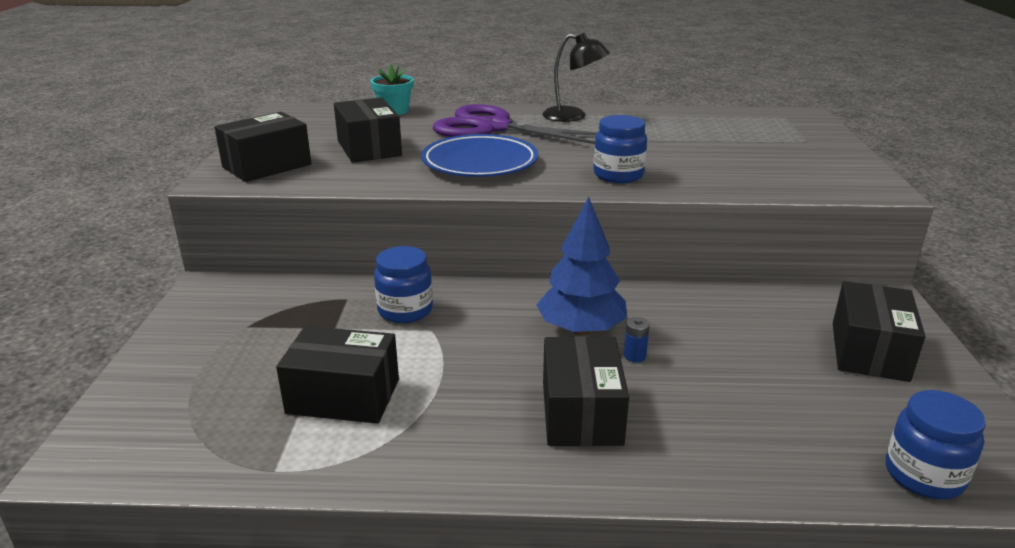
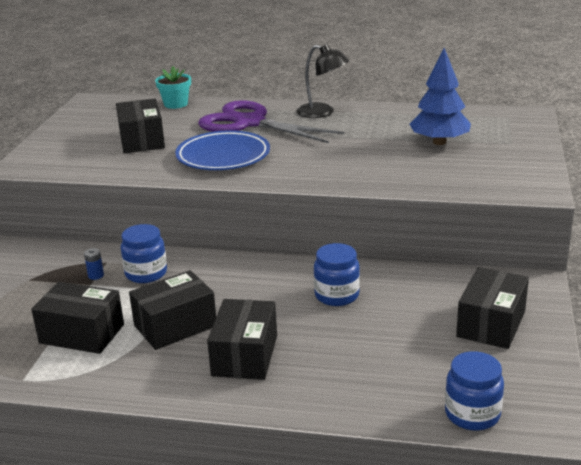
camera: 10 degrees right, 0 degrees up
(267, 166) = (59, 154): black box -> black box (175, 326)
(581, 329) = (272, 295): blue tree -> blue tree (439, 142)
(618, 175) = (328, 171): blue jar -> blue jar (337, 295)
(634, 356) = (304, 317): blue battery -> blue battery (96, 275)

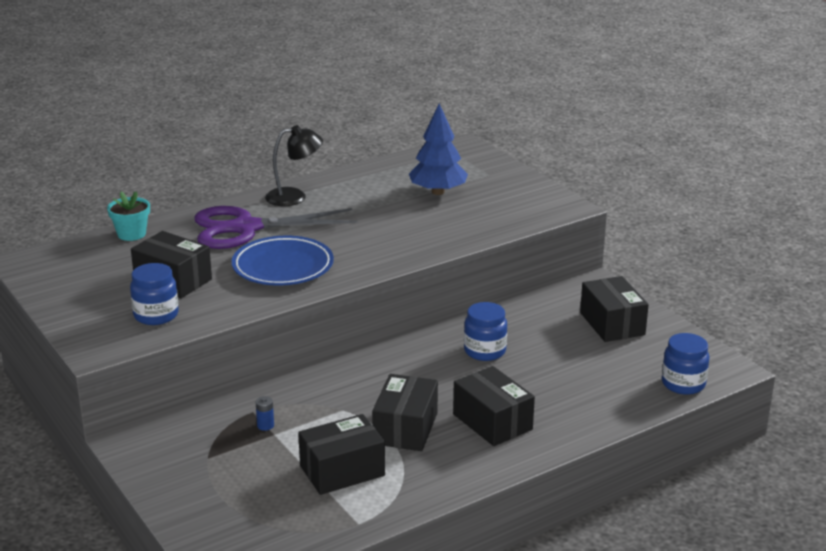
camera: 45 degrees left, 0 degrees up
(146, 273) = (307, 404): blue jar -> blue jar (156, 315)

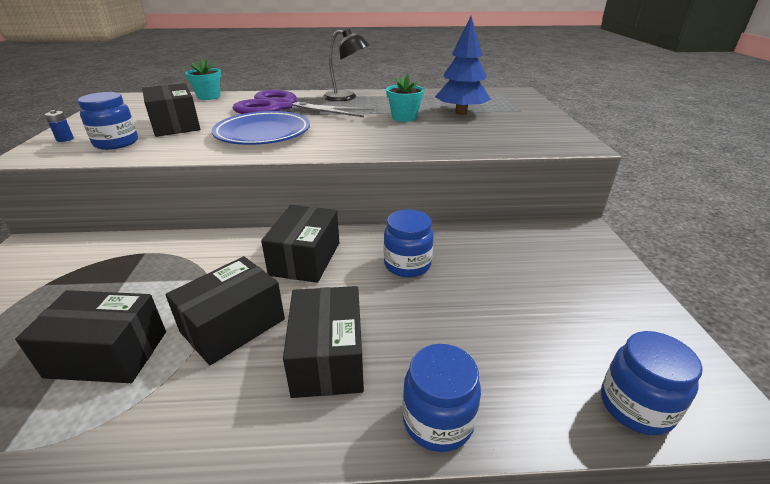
camera: 30 degrees right, 5 degrees up
(265, 425) = (131, 270): blue battery -> blue battery (65, 139)
(390, 211) = (404, 117): none -> turquoise flower pot
(585, 426) = (438, 421): none -> blue jar
(612, 324) = (575, 279): black box -> black box (305, 258)

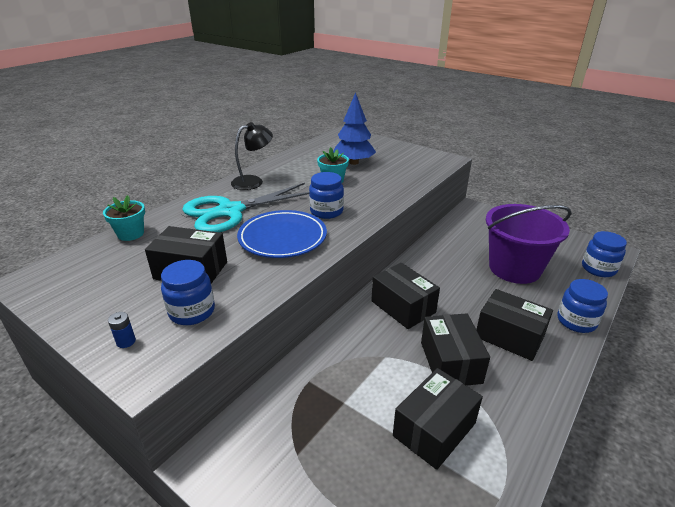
camera: 50 degrees left, 0 degrees up
(282, 107) = (230, 211): purple scissors -> turquoise scissors
(407, 264) = (449, 273): blue jar -> blue jar (326, 211)
(494, 311) = (514, 268): none -> purple bucket

